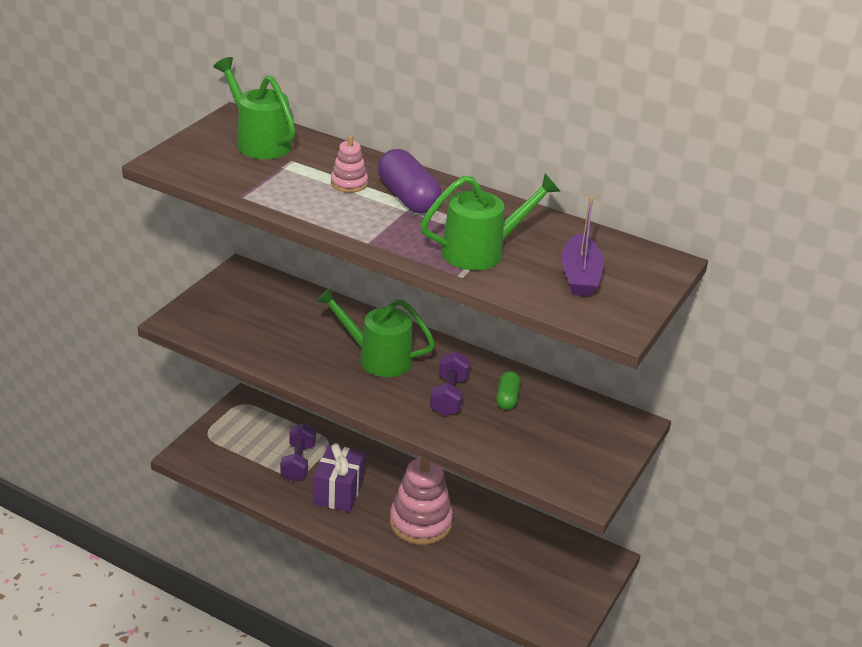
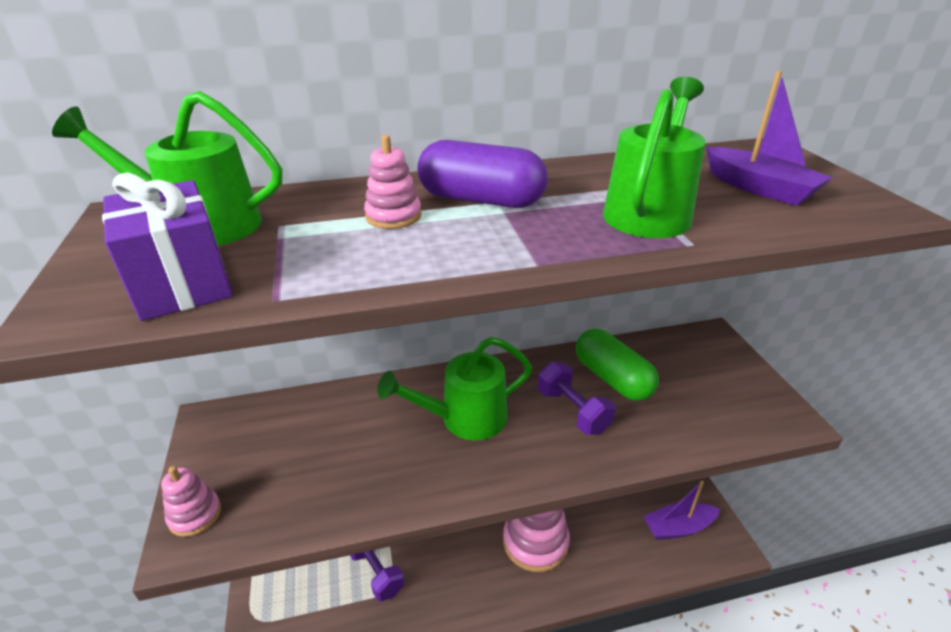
camera: 40 degrees left, 0 degrees up
(190, 312) = (195, 515): none -> pink stacking toy
(338, 492) = (442, 571): purple gift -> purple gift (182, 283)
(507, 398) = (612, 378): green capsule -> green capsule, size x1.77
(539, 592) = (678, 527): none -> purple boat

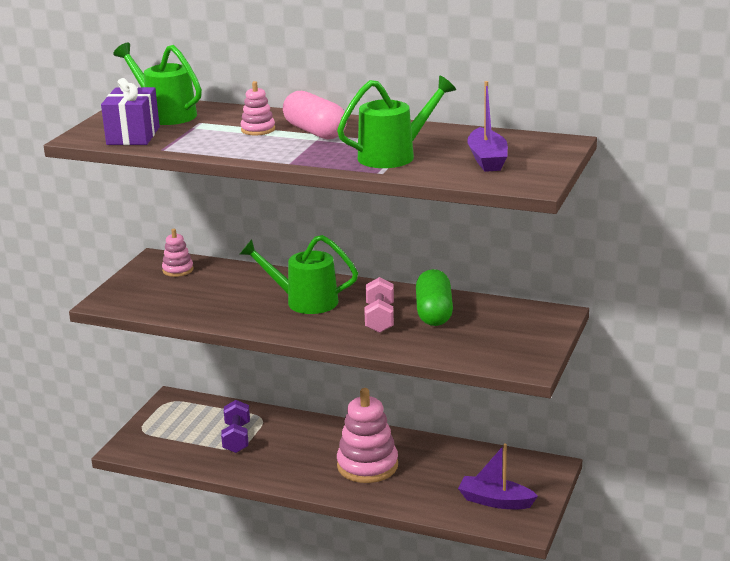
camera: 35 degrees right, 10 degrees down
(195, 515) = (116, 294): pink stacking toy -> pink stacking toy (178, 270)
(481, 200) = (315, 132): purple capsule -> pink capsule
(572, 411) = (379, 318): purple dumbbell -> pink dumbbell

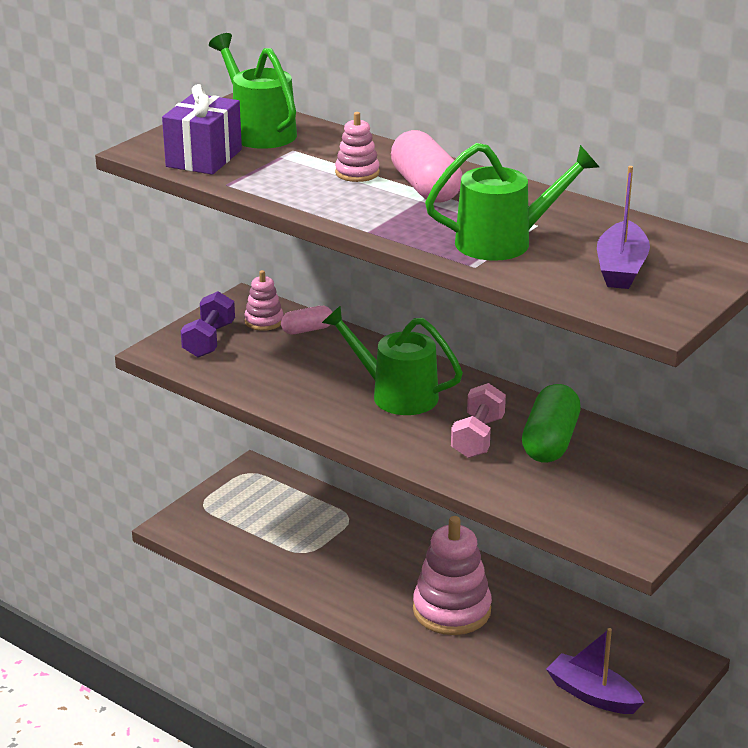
camera: 15 degrees right, 5 degrees up
(215, 270) = (307, 330): none -> pink capsule
(237, 438) = (309, 538): purple dumbbell -> purple dumbbell (209, 340)

